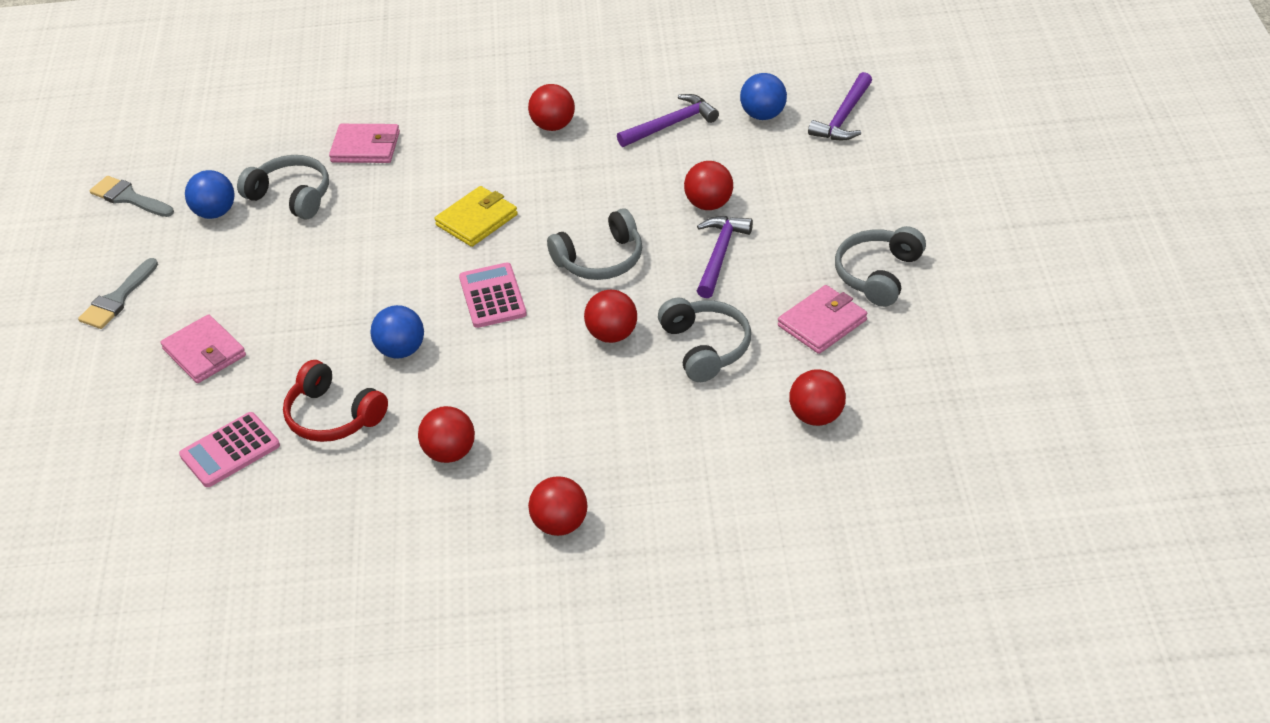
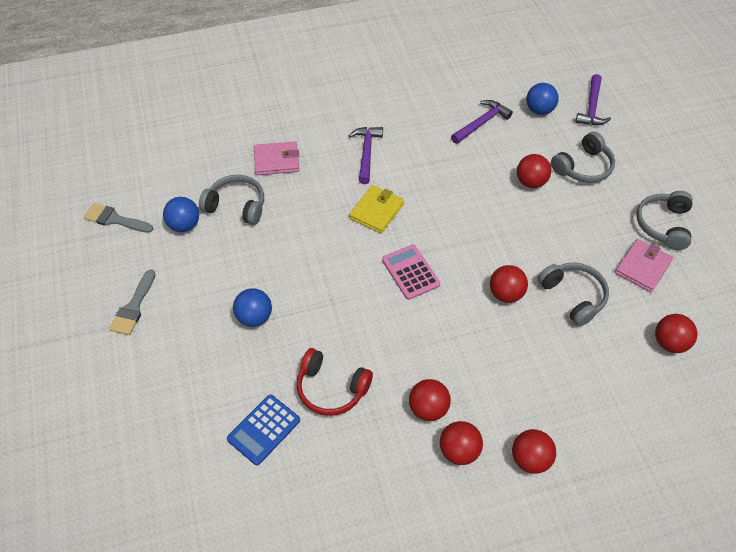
camera: 15 degrees left, 10 degrees up
(204, 352) = (215, 345): pink wallet -> none
(230, 450) = (264, 429): pink calculator -> blue calculator
(401, 350) = (361, 325): blue ball -> blue ball (254, 317)
(553, 126) = (402, 131): red ball -> red ball (459, 451)
(600, 260) = (474, 234): grey headphones -> grey headphones (583, 167)
(719, 255) = (553, 221): purple hammer -> purple hammer (366, 153)

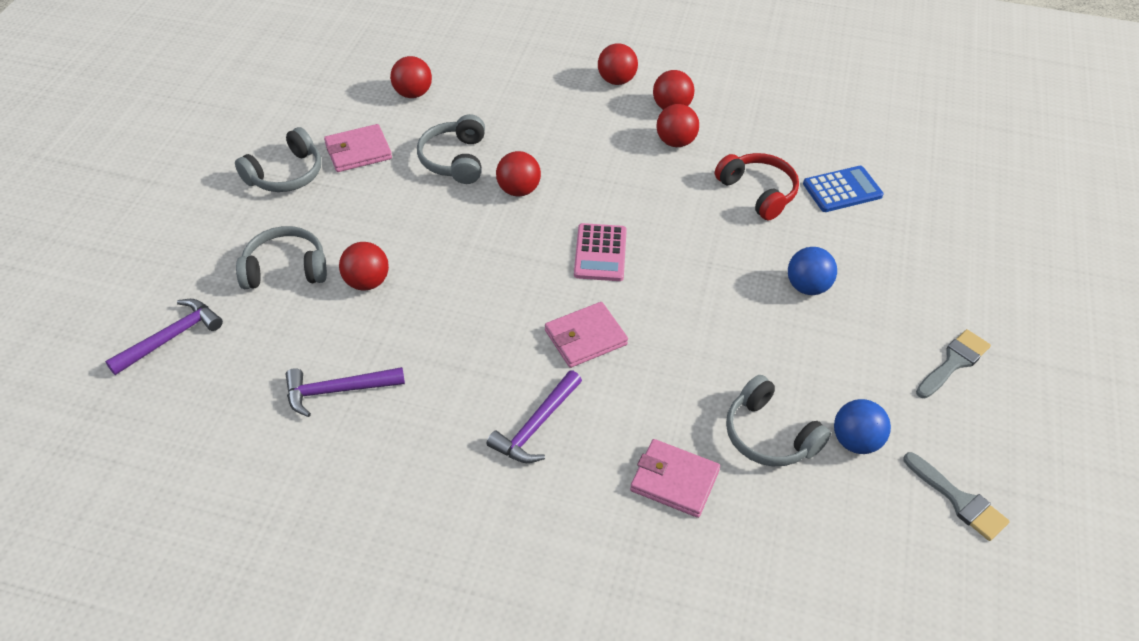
camera: 150 degrees left, 5 degrees down
(376, 211) = (585, 337): yellow wallet -> pink wallet
(539, 110) = (241, 369): blue ball -> none

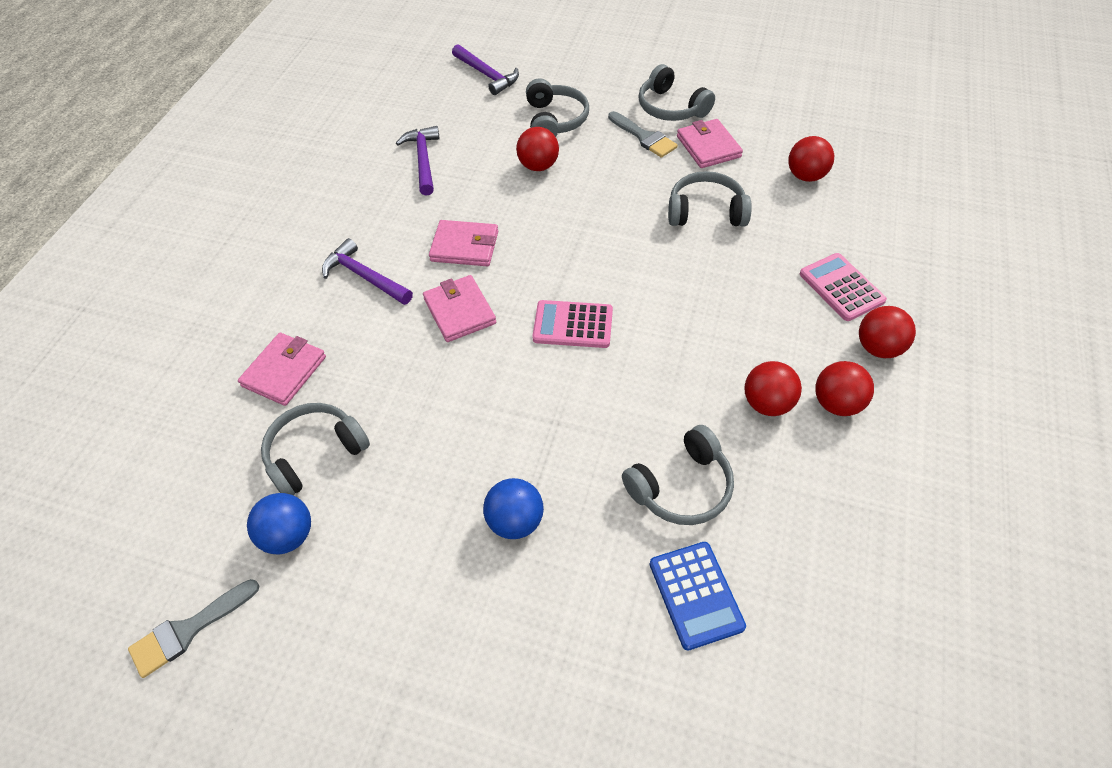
camera: 95 degrees right, 5 degrees up
(492, 340) = (464, 246): none -> pink wallet
(518, 190) = (664, 260): red ball -> none
(553, 90) = (841, 287): none -> pink calculator
(758, 192) = (681, 487): red headphones -> grey headphones
(954, 362) = (376, 677): grey brush -> grey brush (644, 137)

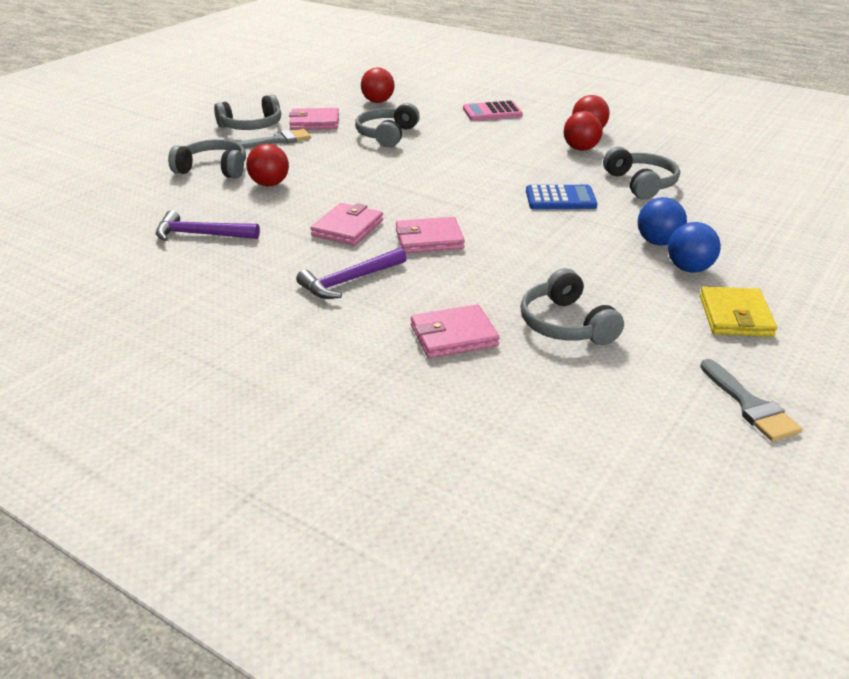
camera: 75 degrees left, 20 degrees down
(284, 371) = (453, 336): pink wallet -> pink wallet turned 60 degrees counterclockwise
(288, 535) = (654, 344): blue ball -> blue ball (689, 269)
(355, 614) = (735, 316): none -> yellow wallet
(487, 75) = (101, 189): purple hammer -> none
(573, 325) = (474, 196): pink calculator -> none
(695, 595) = (724, 193): blue calculator -> blue calculator (560, 199)
(878, 348) = (549, 113): red ball -> none

